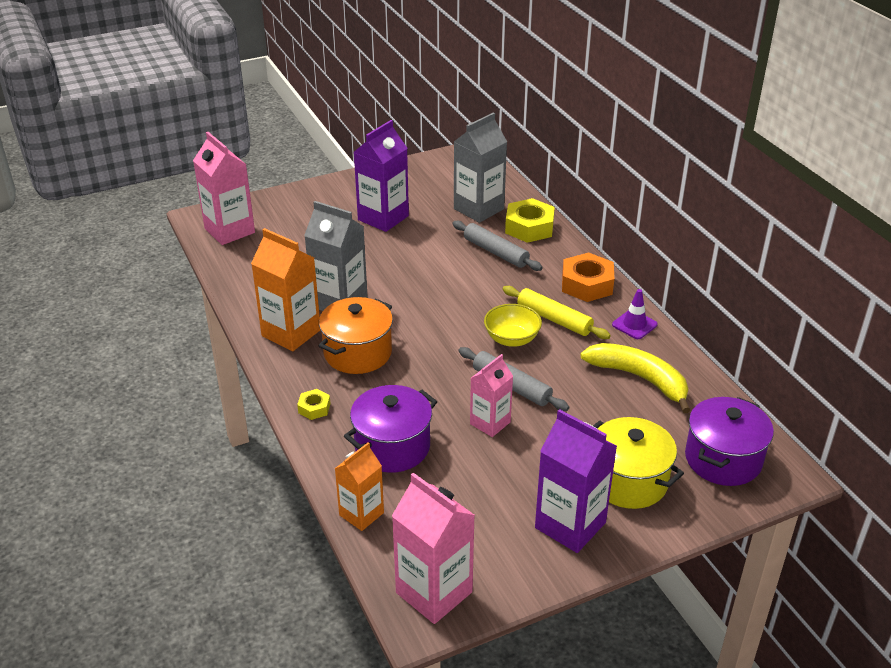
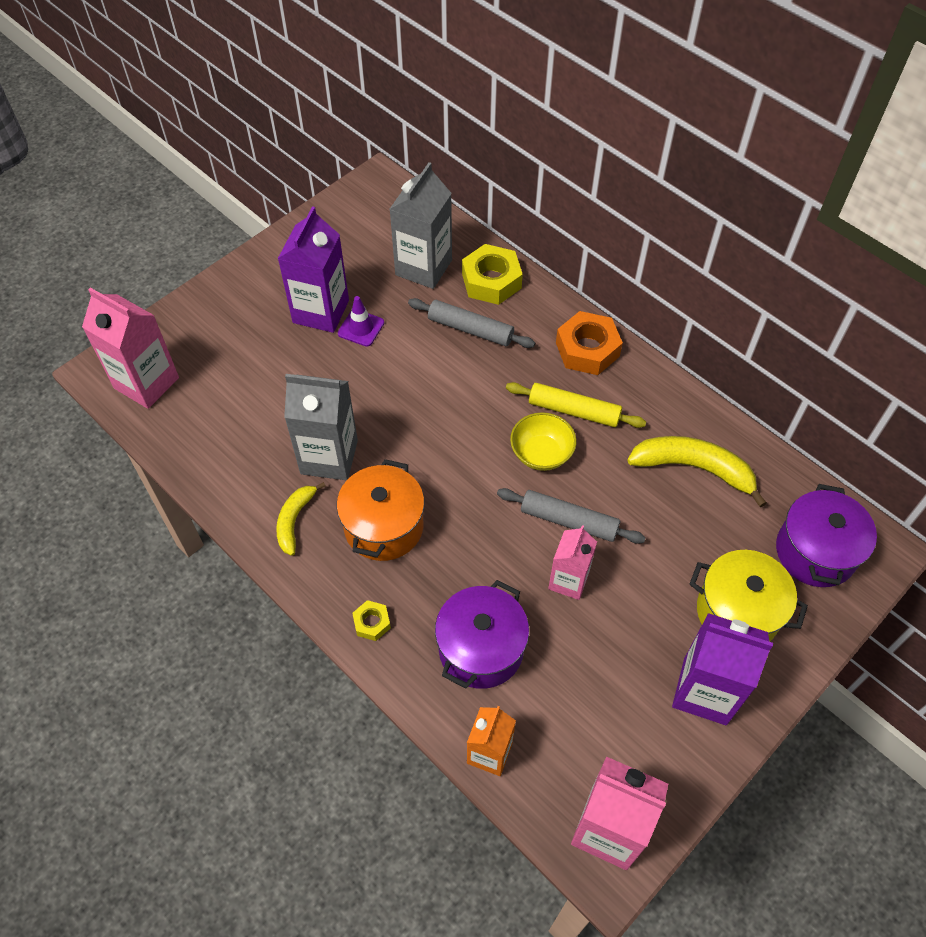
camera: 20 degrees left, 20 degrees up
(291, 333) = (294, 520): orange carton -> yellow banana
(634, 325) = (659, 393): purple traffic cone -> purple traffic cone (361, 328)

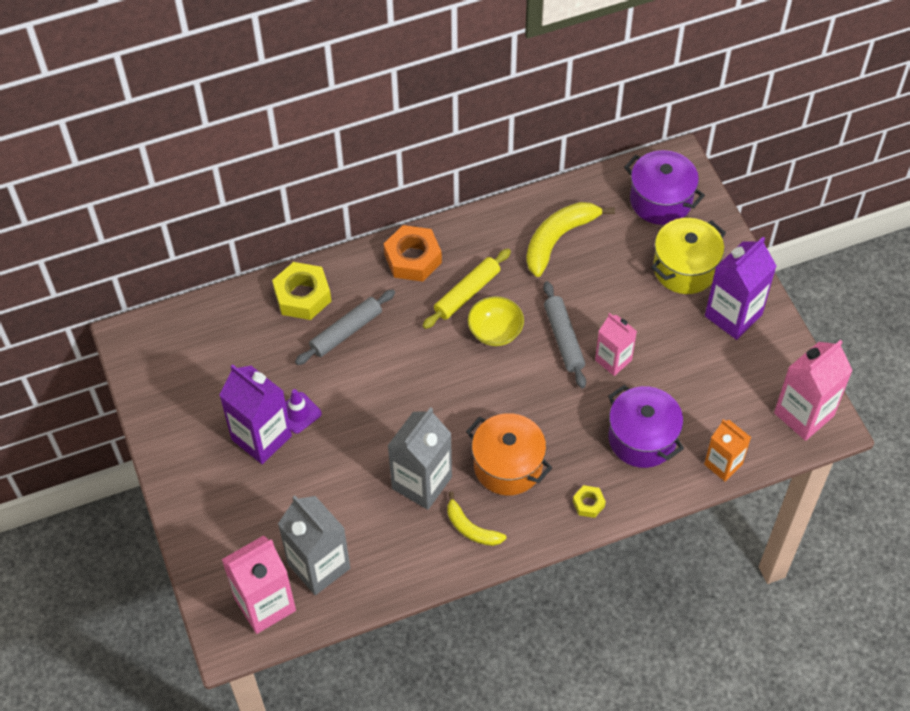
camera: 65 degrees left, 0 degrees up
(423, 267) = (257, 340): grey carton -> grey carton (319, 566)
(569, 521) = (564, 339): grey rolling pin -> grey rolling pin turned 60 degrees counterclockwise

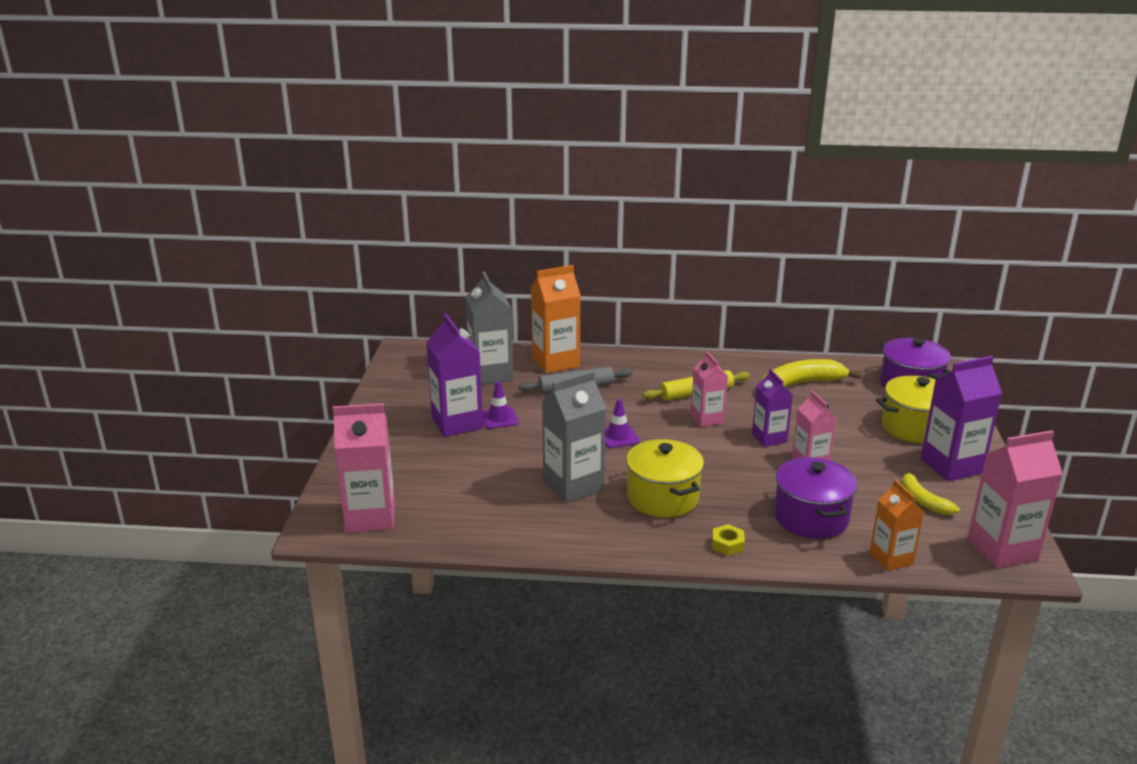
camera: 25 degrees right, 30 degrees down
(302, 296) = (555, 362): yellow nut -> orange carton
(319, 566) = (438, 508): grey carton -> grey carton (491, 374)
(413, 258) = (662, 365): orange nut -> none
(426, 394) = (618, 437): none -> purple traffic cone
(471, 528) = (598, 526): yellow banana -> yellow banana (923, 500)
(495, 331) = (707, 419): yellow bowl -> pink carton
(508, 466) = (662, 498): orange pot -> yellow pot
(564, 339) = (769, 438): grey rolling pin -> purple carton

